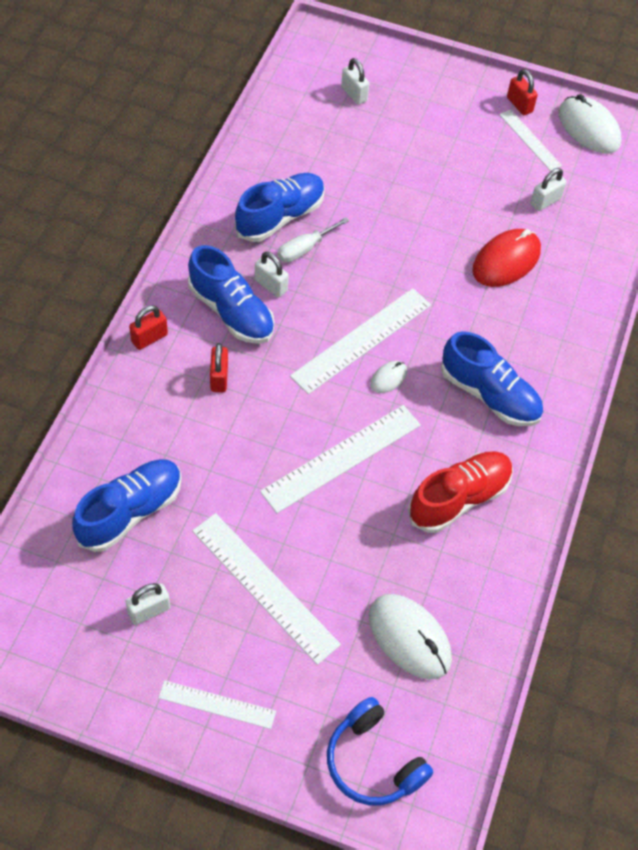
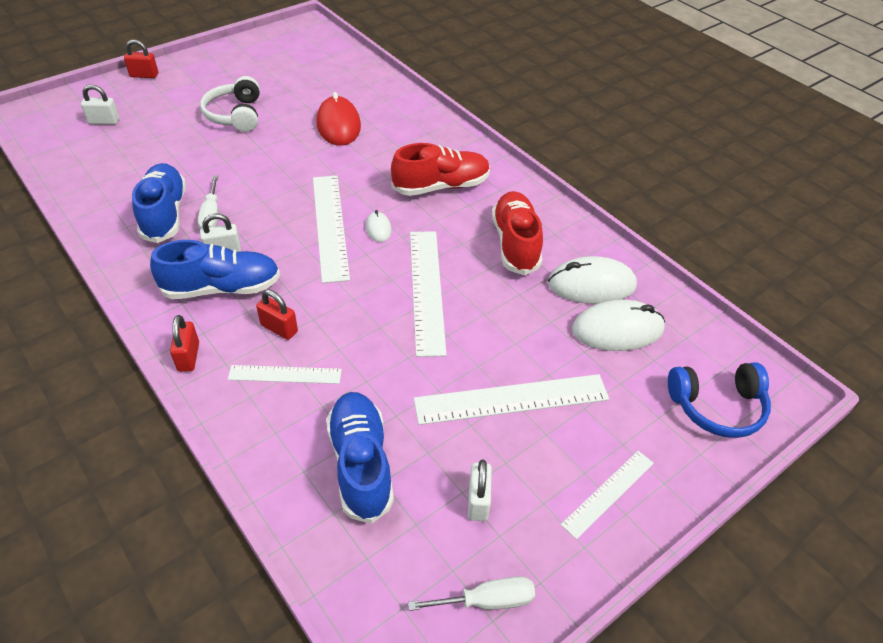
camera: 55 degrees left, 10 degrees down
(69, 658) = (487, 601): none -> white screwdriver
(447, 175) = (235, 115): none -> white headphones
(489, 395) = (441, 186): blue shoe -> red shoe
(519, 105) = (219, 58): red padlock -> red padlock (144, 75)
(530, 140) = (253, 68): white ruler -> white ruler (285, 374)
(545, 201) = (310, 86): white padlock -> none
(588, 128) = (275, 42): white mouse -> white mouse (591, 285)

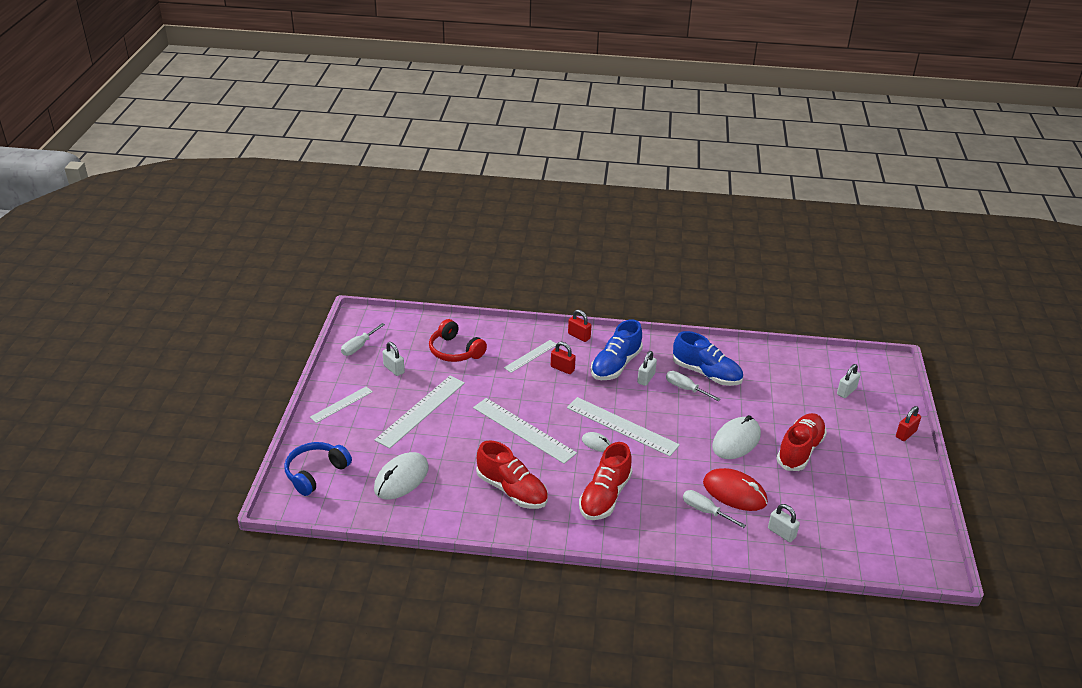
camera: 135 degrees right, 10 degrees down
(235, 115) = (800, 450): white headphones -> red shoe
(279, 328) = (562, 368): red padlock -> red padlock turned 45 degrees clockwise
(355, 89) = (781, 533): none -> white padlock
(361, 464) = (455, 351): blue shoe -> red headphones
(381, 130) = (705, 511): none -> white screwdriver
(591, 285) = (440, 495): white mouse -> white mouse (736, 441)
(608, 493) = (341, 404): white ruler -> white ruler turned 45 degrees clockwise

